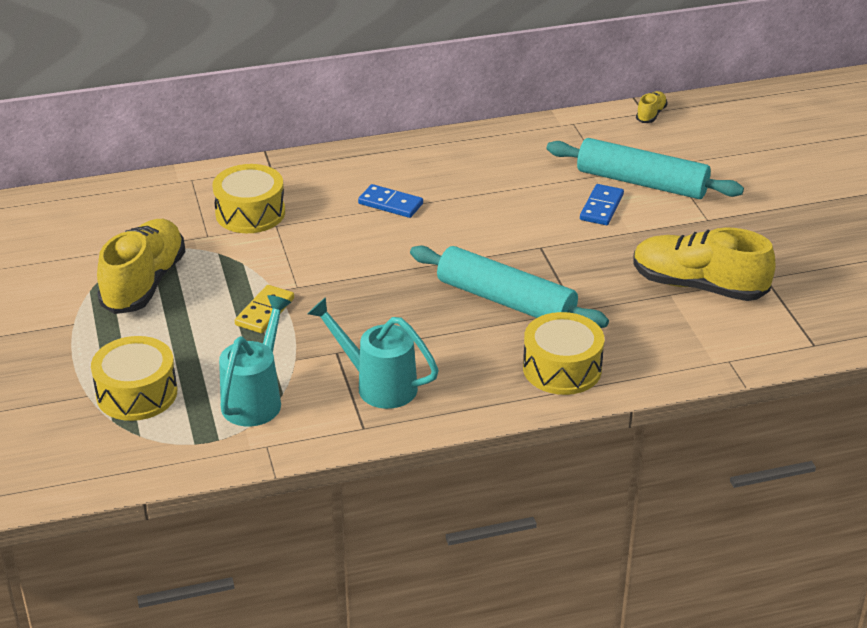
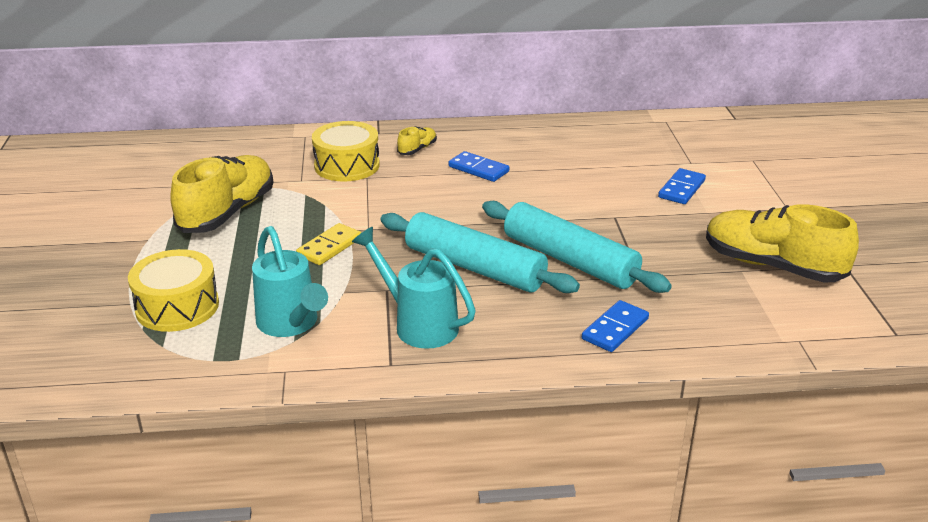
camera: 10 degrees right, 5 degrees down
(255, 399) = (291, 324): turquoise watering can -> turquoise watering can turned 120 degrees clockwise
(562, 368) = (615, 329): yellow drum -> blue domino
(642, 182) = (725, 172): turquoise rolling pin -> turquoise rolling pin (475, 267)
(651, 114) = (741, 120): yellow shoe -> yellow shoe (417, 149)

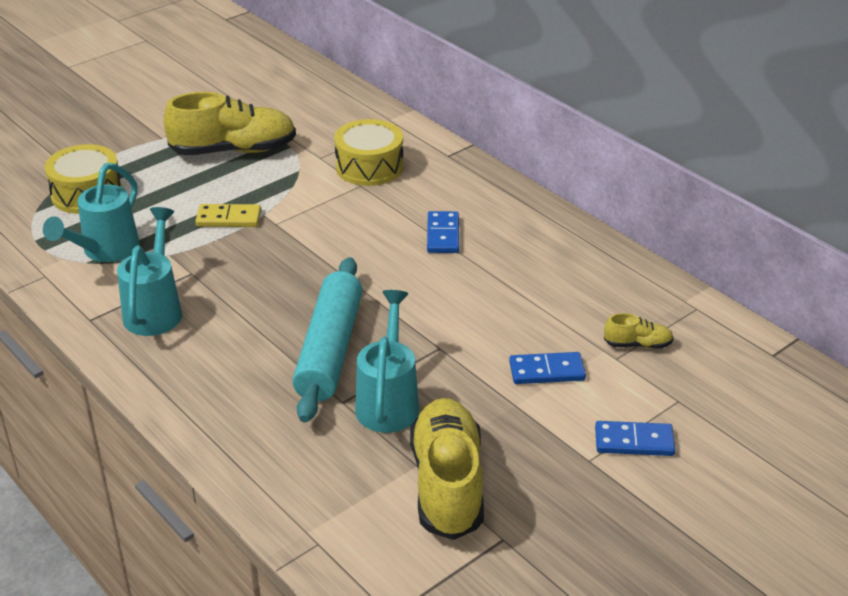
camera: 55 degrees right, 5 degrees up
(417, 149) = (442, 187): yellow shoe -> yellow shoe (637, 344)
(475, 267) = (267, 302): turquoise rolling pin -> none
(615, 329) = (237, 417): blue domino -> blue domino (634, 441)
(658, 257) = (388, 401): none -> turquoise watering can

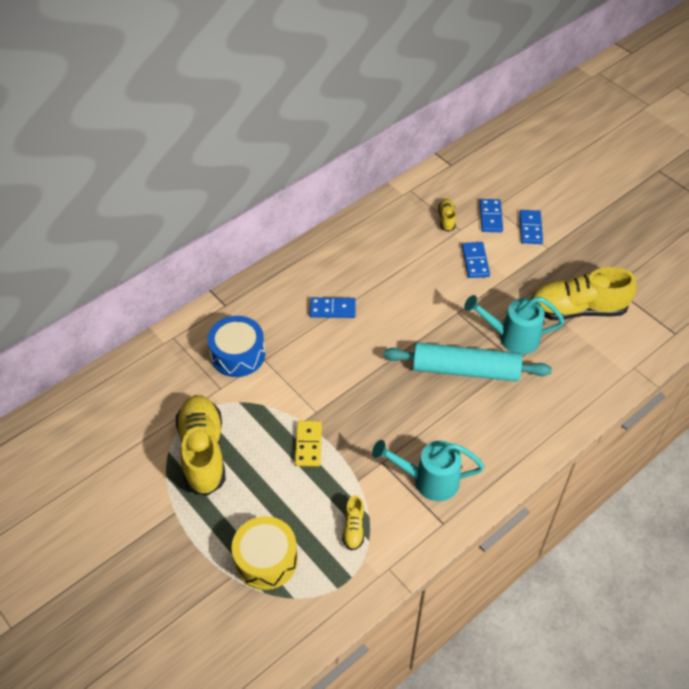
camera: 90 degrees left, 15 degrees up
(105, 251) = (353, 528): turquoise watering can -> yellow shoe
(369, 167) = (238, 354): yellow drum -> blue drum
(652, 395) = (490, 217): none -> blue domino

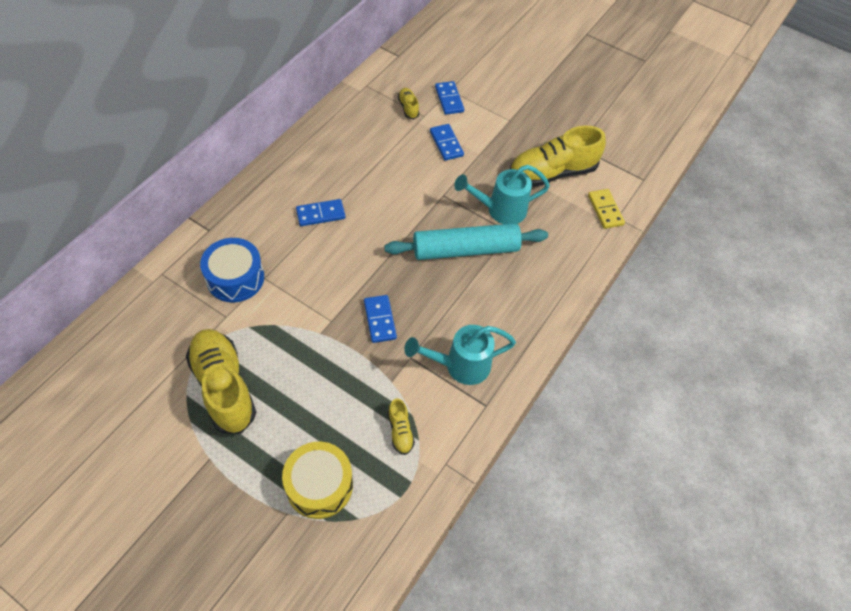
camera: 20 degrees left, 5 degrees up
(308, 444) = (332, 356): yellow domino -> yellow domino (605, 210)
(530, 228) = (488, 104): blue domino -> blue domino (379, 320)

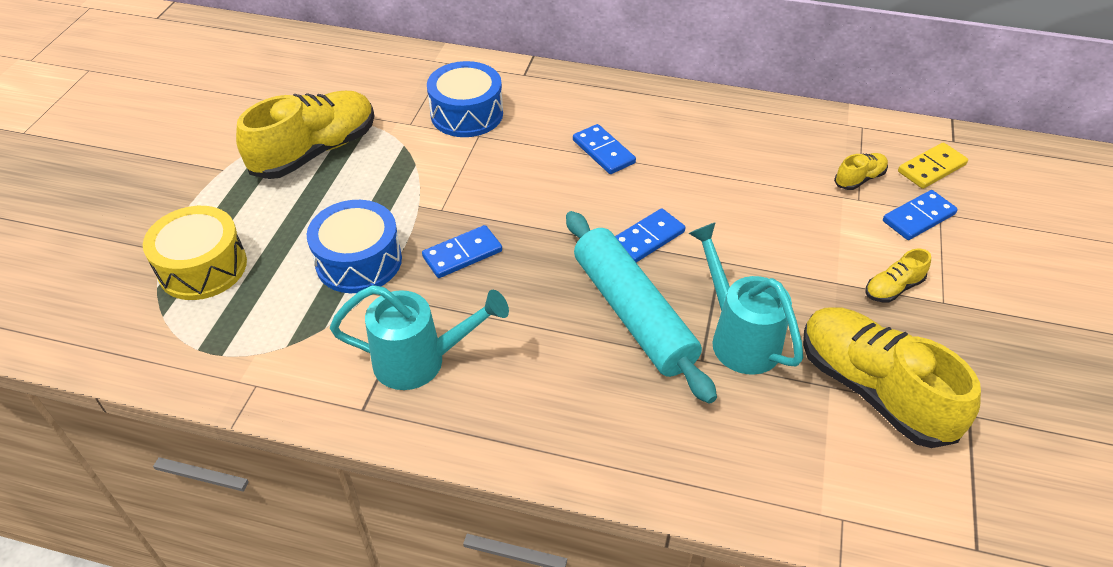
camera: 75 degrees right, 10 degrees down
(359, 381) = (359, 261): none -> blue drum
(400, 431) = (295, 322): yellow shoe -> yellow shoe (893, 288)
(446, 144) = (824, 238): blue domino -> blue domino (647, 238)
(460, 366) = (420, 361): turquoise watering can -> turquoise watering can turned 120 degrees clockwise
(605, 210) = (846, 494): yellow domino -> yellow domino (931, 168)

